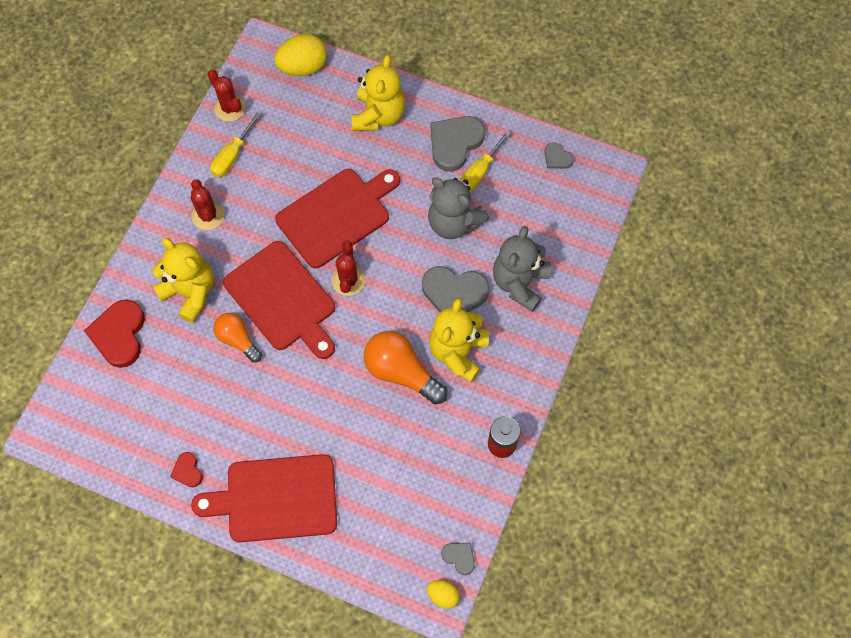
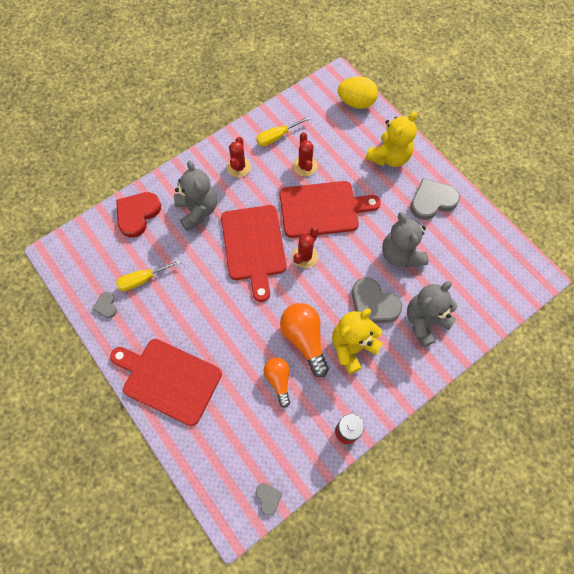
camera: 30 degrees right, 0 degrees up
(187, 471) = (124, 327): red heart -> none
(190, 292) = (197, 210): yellow teddy bear -> grey teddy bear
(230, 108) = (293, 106): red cactus -> red cactus (305, 166)
(238, 340) = (209, 257): orange light bulb -> orange light bulb (278, 380)
(443, 595) = (240, 519): yellow egg -> none
(479, 172) = (438, 229): yellow screwdriver -> yellow screwdriver (143, 279)
(557, 158) = (501, 247): grey heart -> grey heart (106, 306)

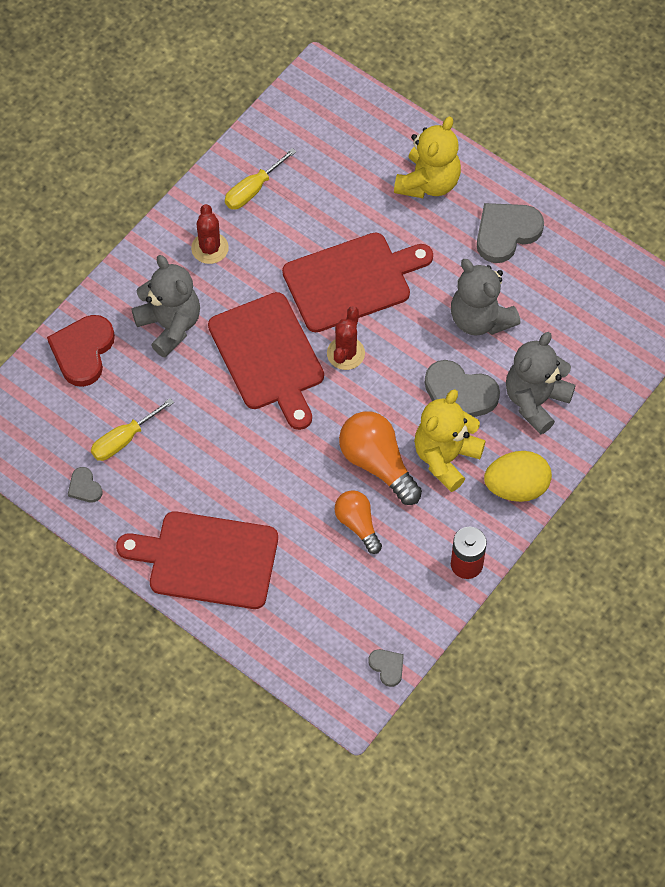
camera: 15 degrees left, 5 degrees down
(305, 166) = (308, 224): red cactus -> none
(356, 102) = (357, 110): yellow egg -> yellow egg (516, 487)

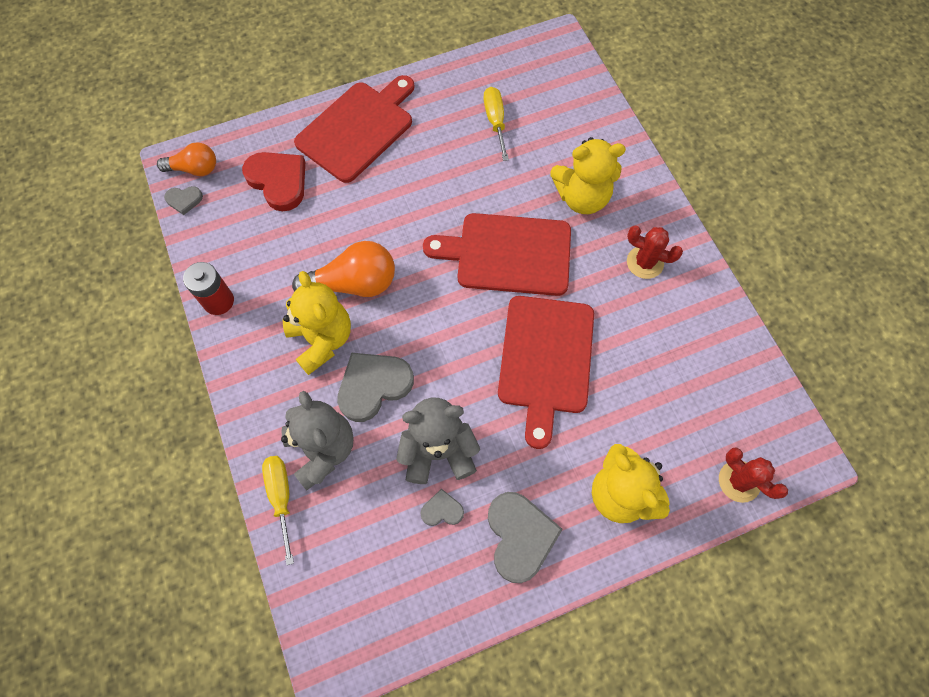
camera: 120 degrees right, 5 degrees up
(83, 351) = (592, 129): red heart -> red heart (278, 181)
(84, 487) = (471, 81): grey heart -> grey heart (442, 510)
(170, 325) = (582, 197): grey teddy bear -> yellow teddy bear
(253, 190) = (692, 328): yellow screwdriver -> yellow screwdriver (281, 497)
(345, 353) = (473, 315): red cactus -> red cactus (739, 481)
(358, 524) = (312, 241): orange light bulb -> orange light bulb (194, 169)
(516, 487) = (254, 381): yellow egg -> none

